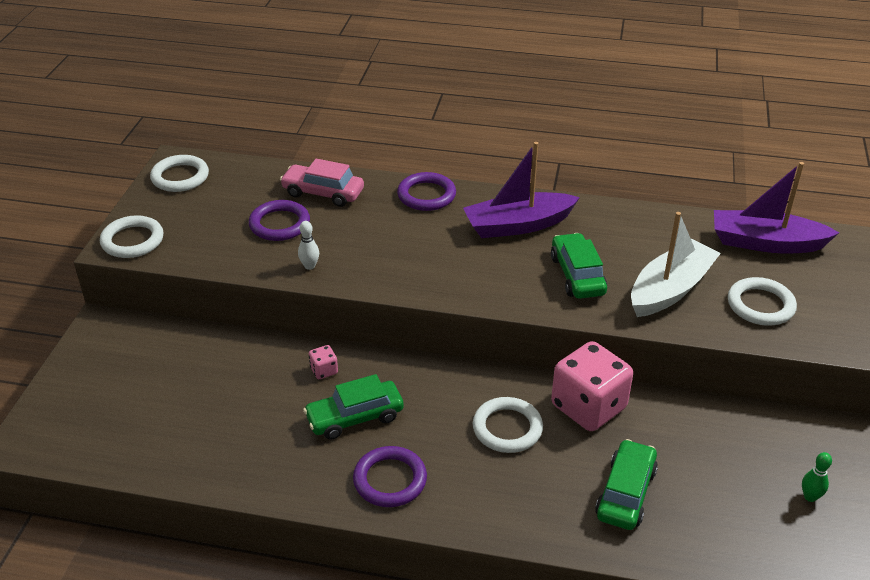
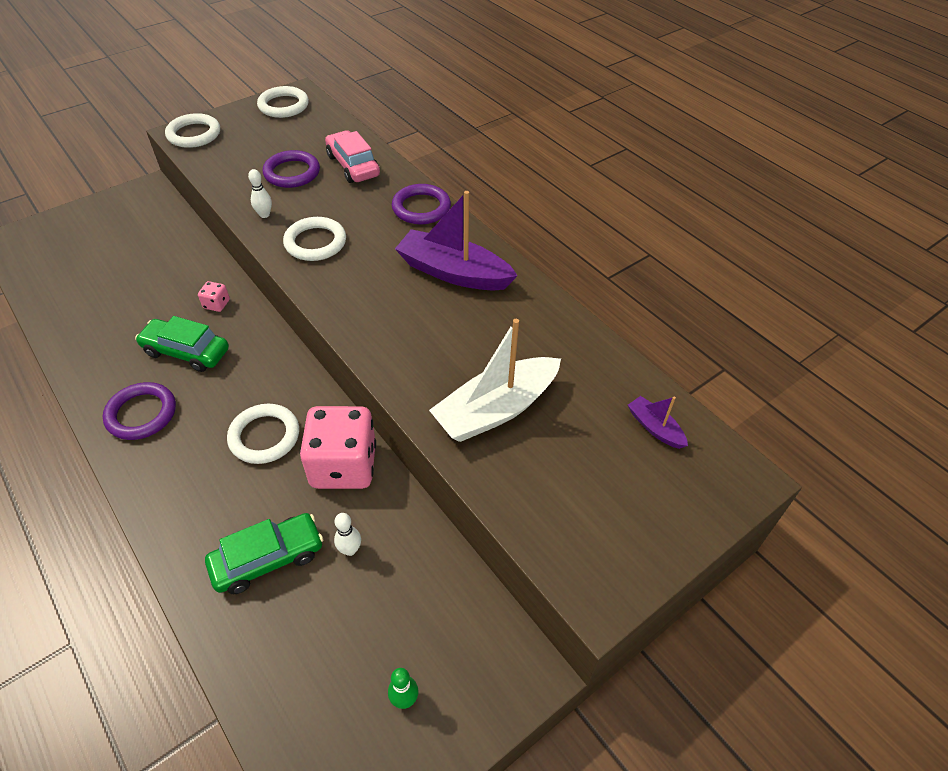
camera: 40 degrees right, 10 degrees up
(577, 275) = (437, 344): green car -> none
(666, 449) = (350, 550): none -> white bowling pin
(670, 289) = (496, 410): white boat -> white boat turned 150 degrees clockwise
(760, 305) = (558, 483): white ring -> white ring (315, 242)
(765, 243) = (655, 428): purple boat -> purple boat, size x0.48

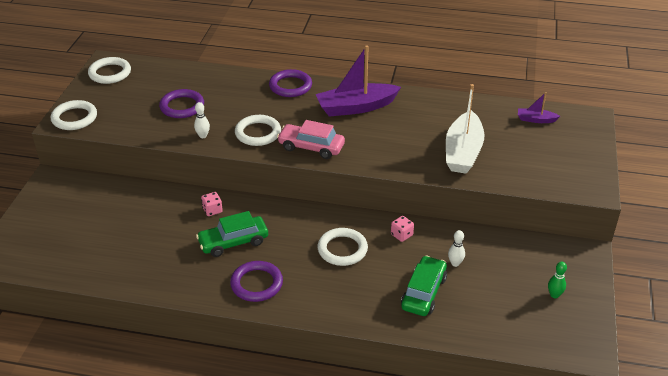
camera: 40 degrees left, 10 degrees down
(343, 465) = (401, 235): pink dice -> pink dice, size x0.41
(353, 165) = (214, 84): pink car -> pink car (311, 147)

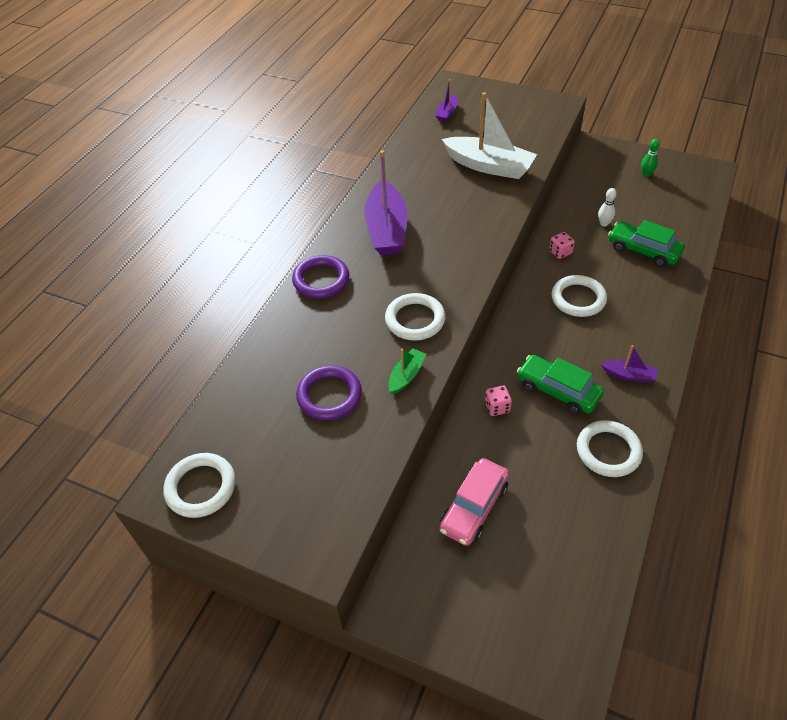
camera: 75 degrees left, 10 degrees up
(74, 118) = (315, 538): white ring -> white ring (608, 451)
(203, 136) = (406, 375): white bowling pin -> green boat
(233, 242) = (558, 390): green car -> green car turned 135 degrees clockwise
(256, 284) = (629, 375): purple ring -> purple boat
(311, 147) = (455, 275): pink car -> pink car (474, 507)

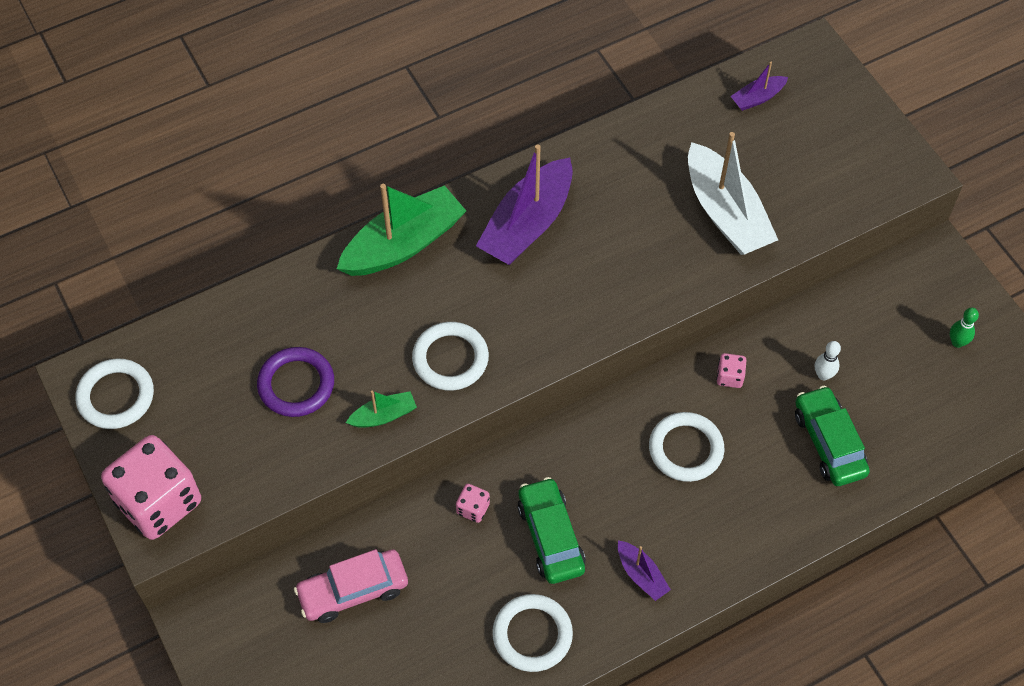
camera: 35 degrees right, 10 degrees up
(301, 534) = (159, 502): none -> pink dice
(321, 280) = (403, 244): purple ring -> green boat

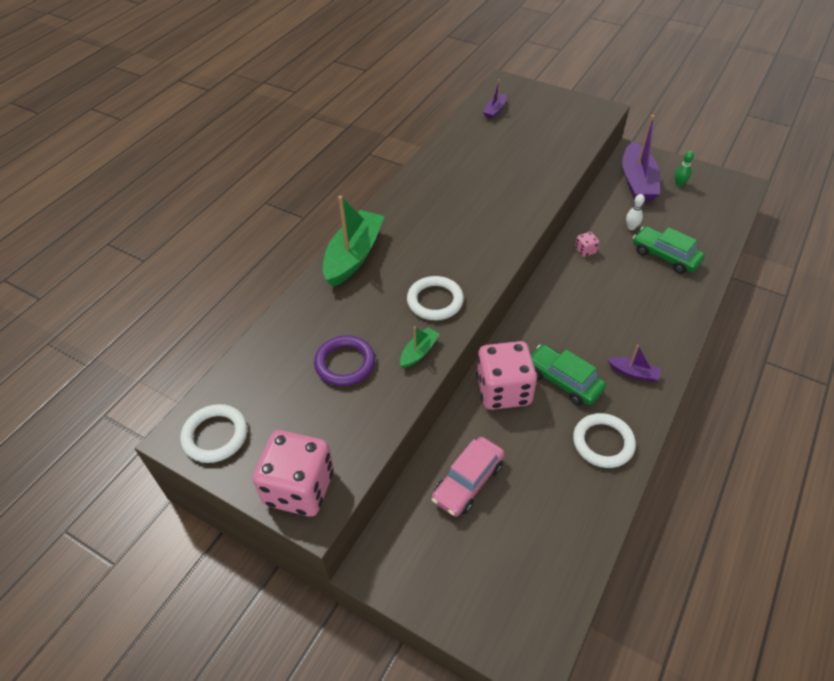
camera: 30 degrees left, 10 degrees down
(473, 508) = (503, 390): pink dice -> pink dice, size x2.42
(527, 224) = (421, 214): purple boat -> purple boat (637, 182)
(685, 449) = (596, 296): white ring -> none
(726, 213) = (526, 163): white boat -> none

